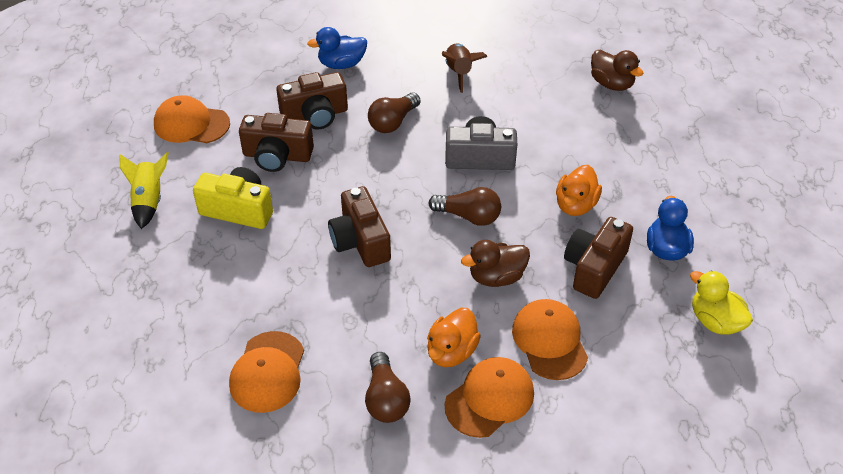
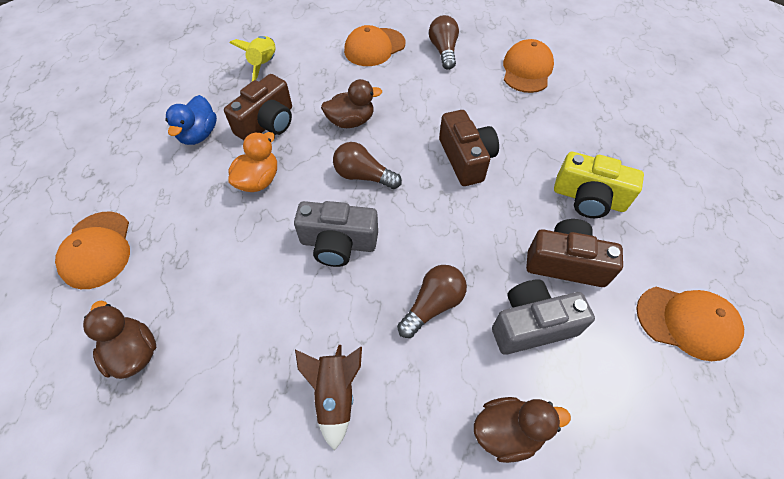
camera: 175 degrees left, 10 degrees up
(149, 201) = (684, 214): yellow rocket -> yellow rocket (264, 64)
(315, 115) = (531, 325): brown camera -> grey camera
(341, 64) = (507, 431): blue duck -> brown duck
(451, 352) = (396, 74): orange duck -> none
(550, 341) = (323, 76): orange cap -> orange cap (97, 250)
(715, 321) = (196, 81): yellow duck -> none

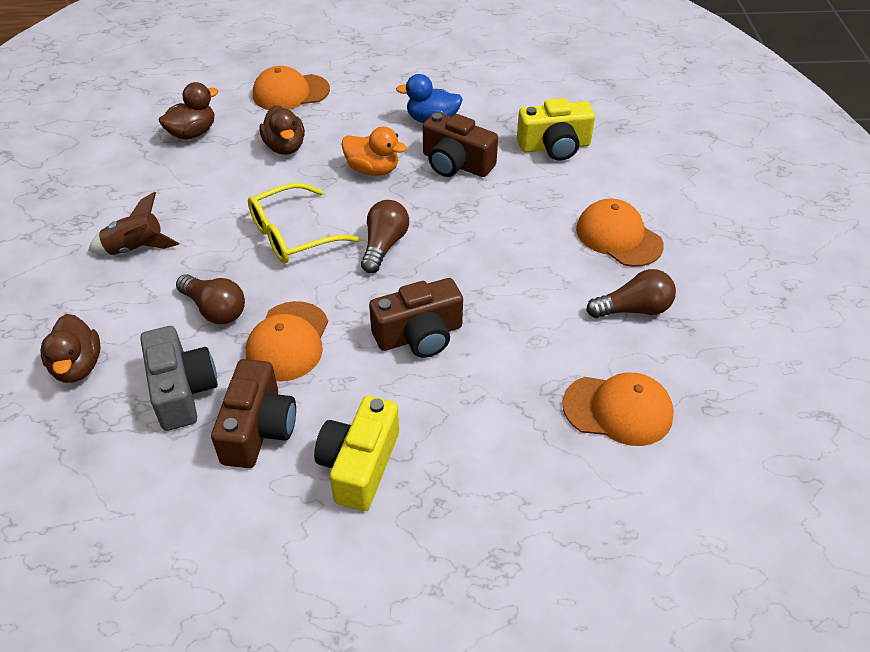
camera: 85 degrees right, 10 degrees down
(264, 64) = (554, 146): yellow rocket -> yellow camera
(338, 243) = (293, 235): grey camera -> yellow glasses
(351, 121) = (470, 227): brown duck -> brown duck (285, 147)
(687, 322) = (165, 549): orange cap -> orange cap (288, 341)

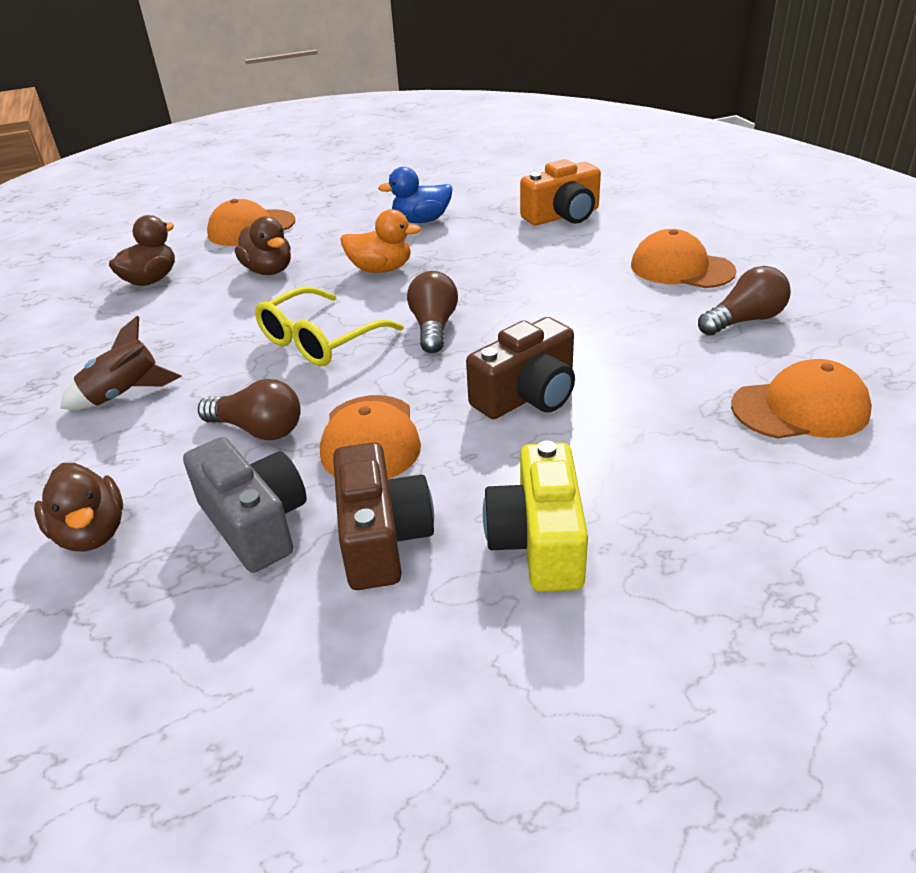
camera: 15 degrees left, 10 degrees down
(456, 163) = (469, 247): brown camera -> none
(554, 146) = (563, 216): yellow camera -> orange camera

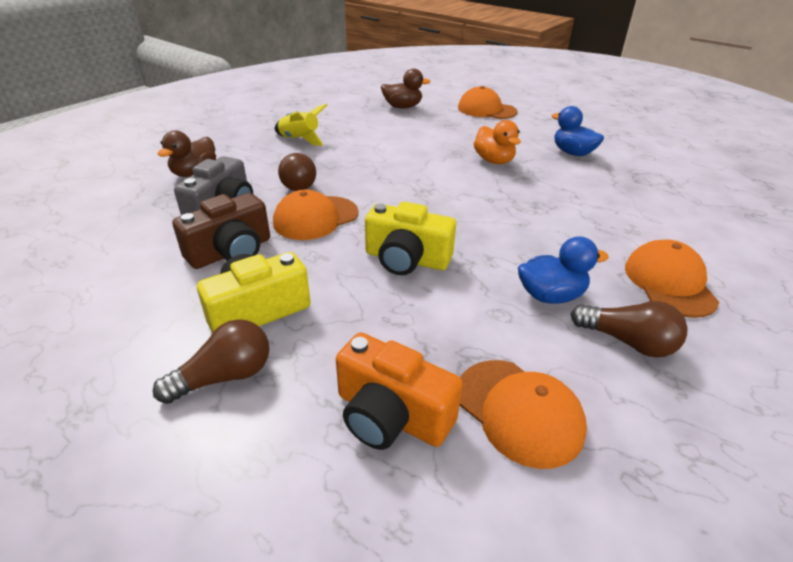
camera: 55 degrees right, 0 degrees up
(124, 394) = (300, 140): brown rocket -> yellow rocket
(269, 270) = (449, 130): brown duck -> none
(319, 340) = (395, 170): yellow glasses -> none
(434, 327) = (449, 200): brown light bulb -> brown light bulb (225, 376)
(527, 396) = (406, 259): brown camera -> yellow camera
(563, 216) = (666, 202): orange camera -> orange camera (391, 415)
(657, 332) = (550, 295): none -> blue duck

